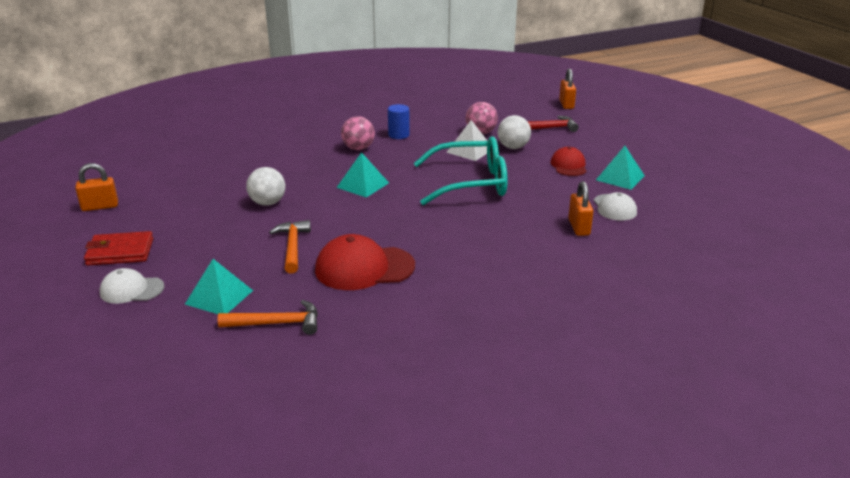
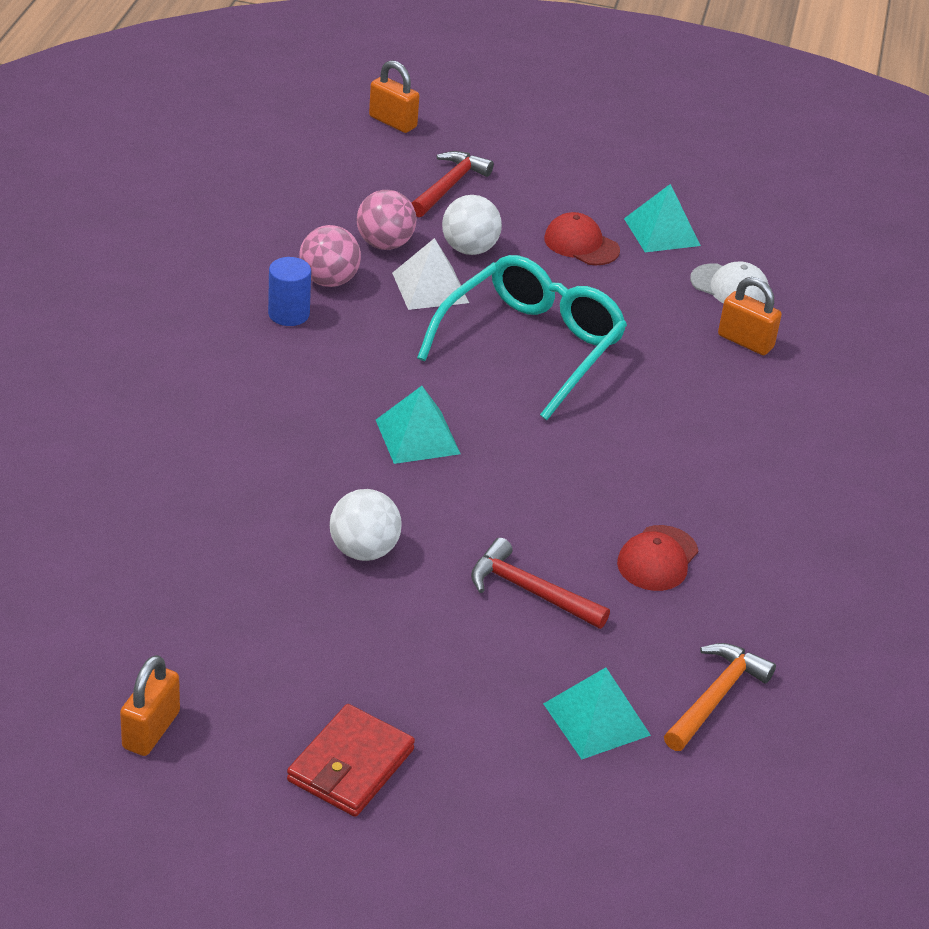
camera: 55 degrees left, 10 degrees up
(131, 290) = (486, 796): white cap -> none
(292, 247) = (530, 591): orange hammer -> red hammer
(358, 148) = (285, 375): pink ball -> pink ball (329, 281)
(364, 268) = (657, 559): red cap -> red cap, size x0.60

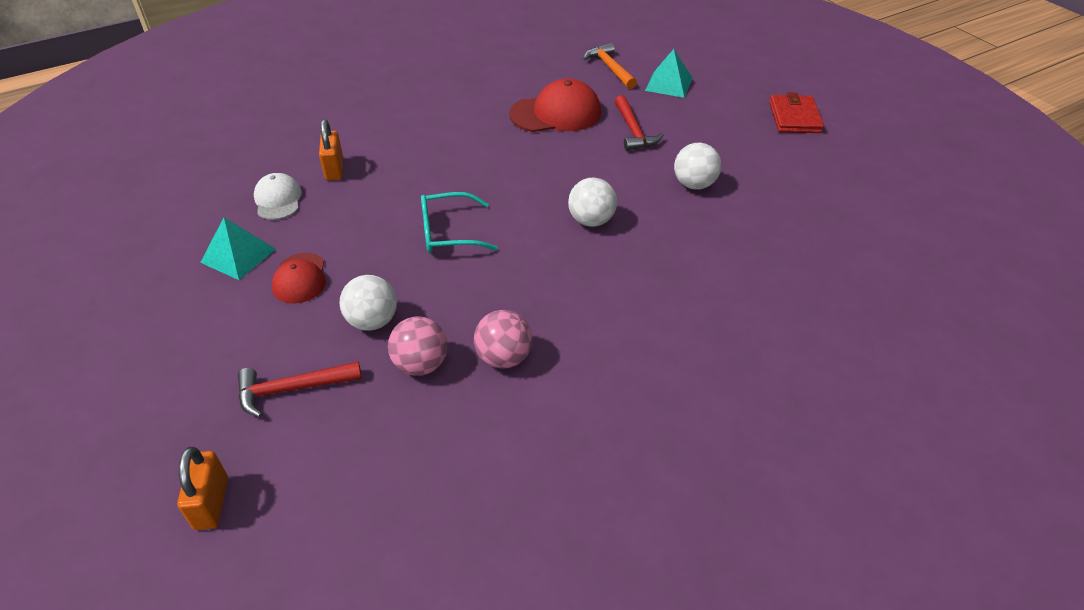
camera: 130 degrees left, 5 degrees up
(151, 730) = (881, 169): orange padlock -> none
(289, 314) = (567, 347): blue cylinder -> none
(350, 765) = (794, 117): red wallet -> red wallet turned 75 degrees counterclockwise
(417, 437) = (591, 221): turquoise pyramid -> white ball
(430, 287) = (444, 308): white pyramid -> none
(531, 346) = (448, 232): turquoise glasses -> turquoise glasses, size x0.61
(657, 559) = (556, 113): red cap -> red cap, size x1.67
(715, 697) = (610, 68): orange hammer -> orange hammer turned 75 degrees clockwise

